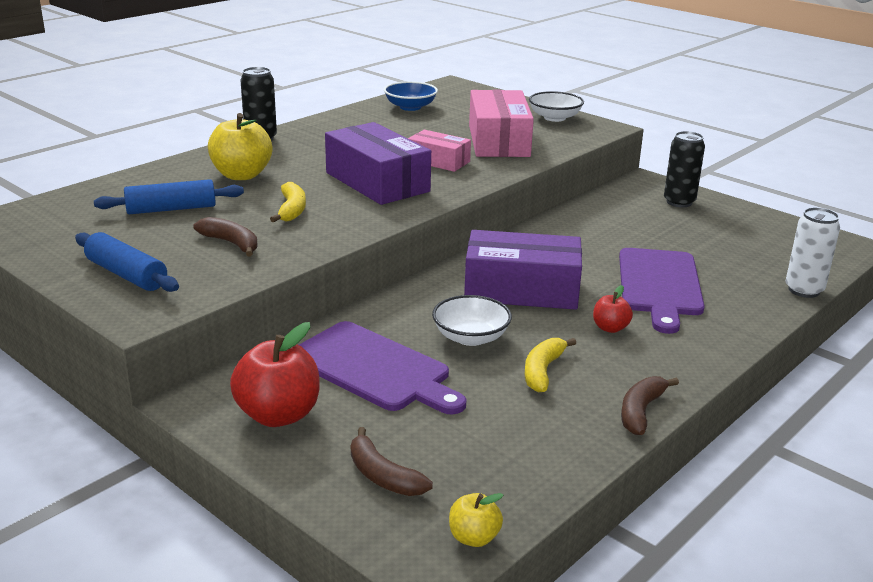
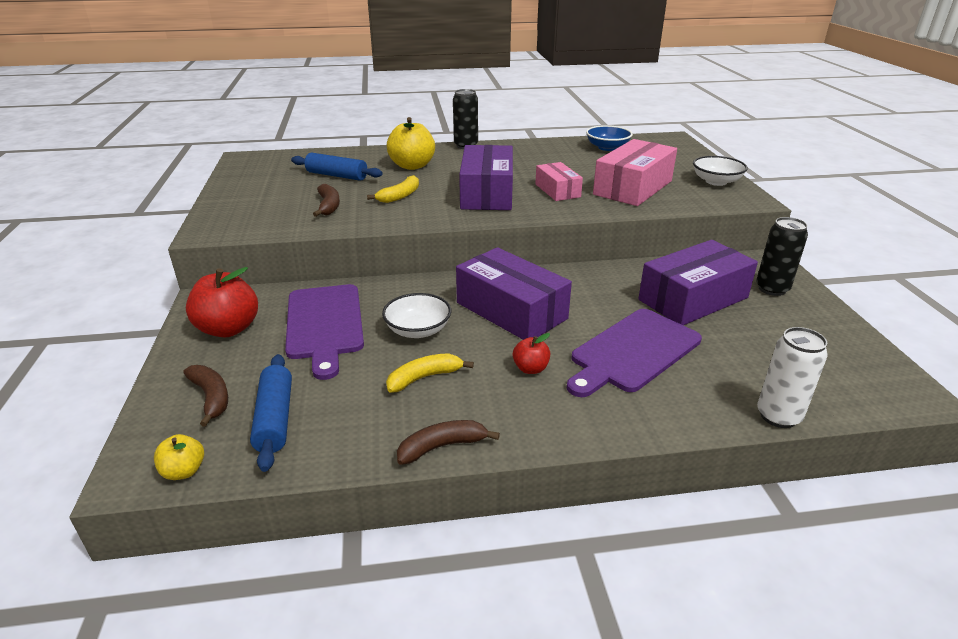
camera: 40 degrees right, 5 degrees up
(126, 275) = (245, 206): blue rolling pin -> blue rolling pin (275, 418)
(383, 476) = (211, 397): brown banana -> brown banana turned 150 degrees clockwise
(639, 229) = (693, 299): none -> purple box

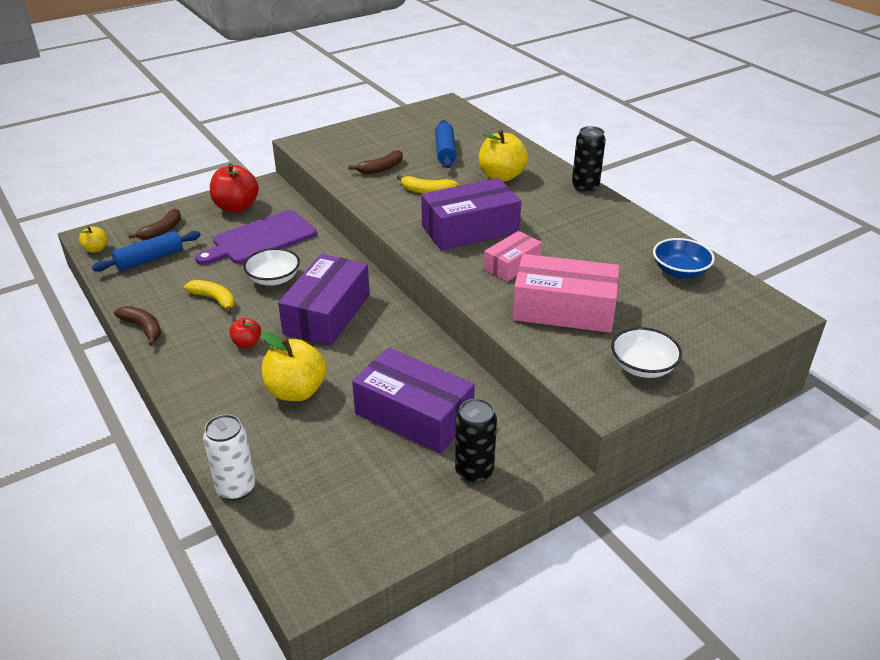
camera: 65 degrees right, 5 degrees up
(632, 352) = (296, 391): purple cutting board -> yellow apple

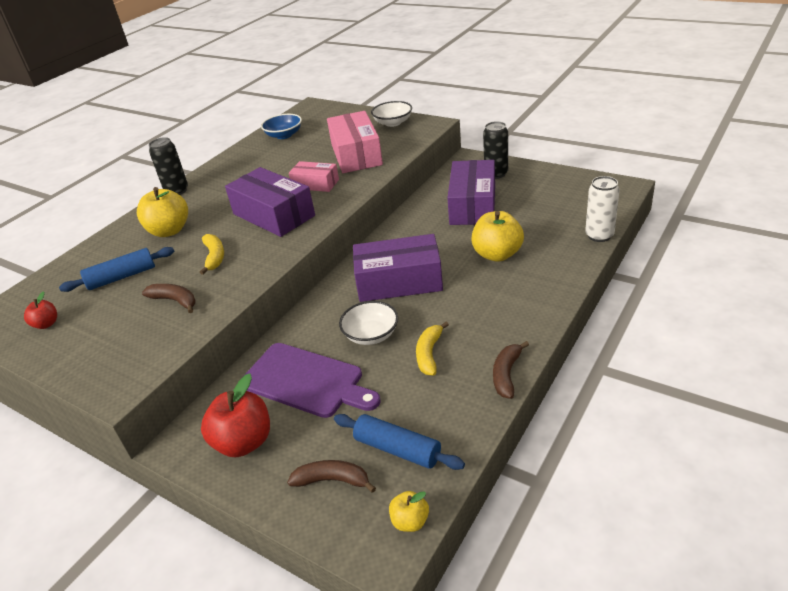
camera: 110 degrees left, 0 degrees up
(247, 343) = (470, 302): red apple -> red apple (46, 324)

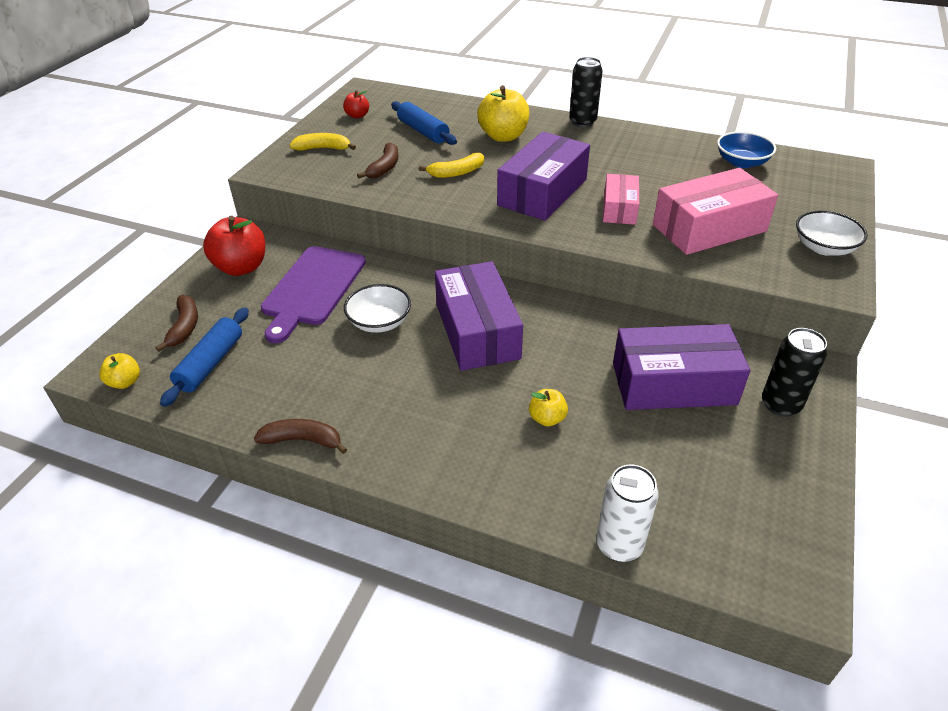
camera: 75 degrees right, 5 degrees up
(429, 354) = (344, 371): yellow banana -> yellow banana (323, 148)
(497, 254) = (547, 418): yellow apple -> yellow apple, size x0.52

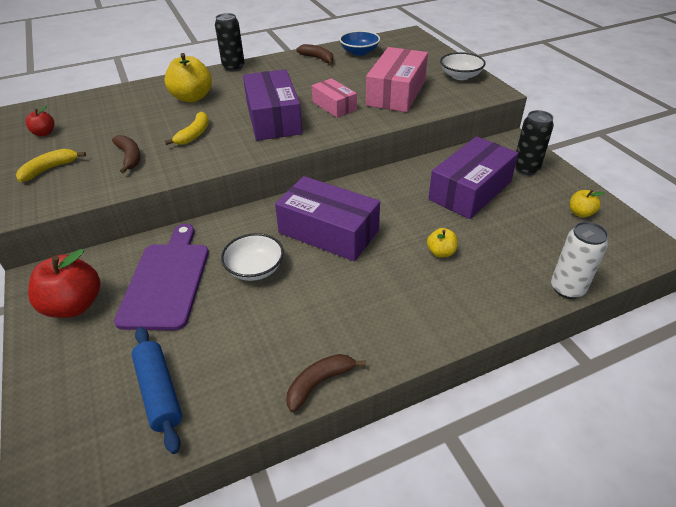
camera: 45 degrees left, 0 degrees up
(125, 382) = (94, 470): yellow apple -> yellow apple (580, 213)
(184, 327) = (88, 384): brown banana -> brown banana (318, 59)
(312, 289) = (167, 281): purple cutting board -> purple cutting board turned 150 degrees counterclockwise
(423, 131) = (123, 120): blue rolling pin -> none

